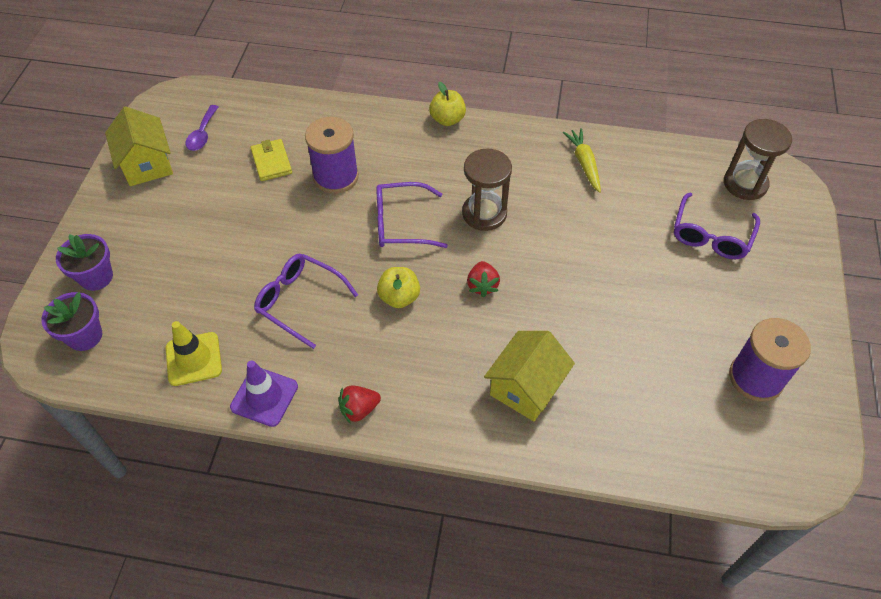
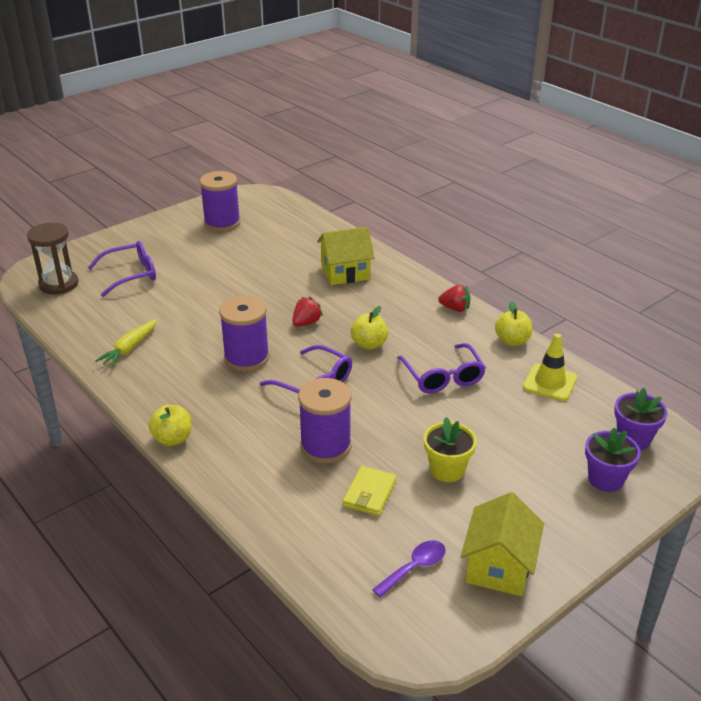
camera: 140 degrees left, 20 degrees down
(229, 211) = (447, 470): none -> yellow flower pot
(264, 397) = (512, 341): purple traffic cone -> yellow apple
(484, 213) = (246, 358): brown hourglass -> purple spool

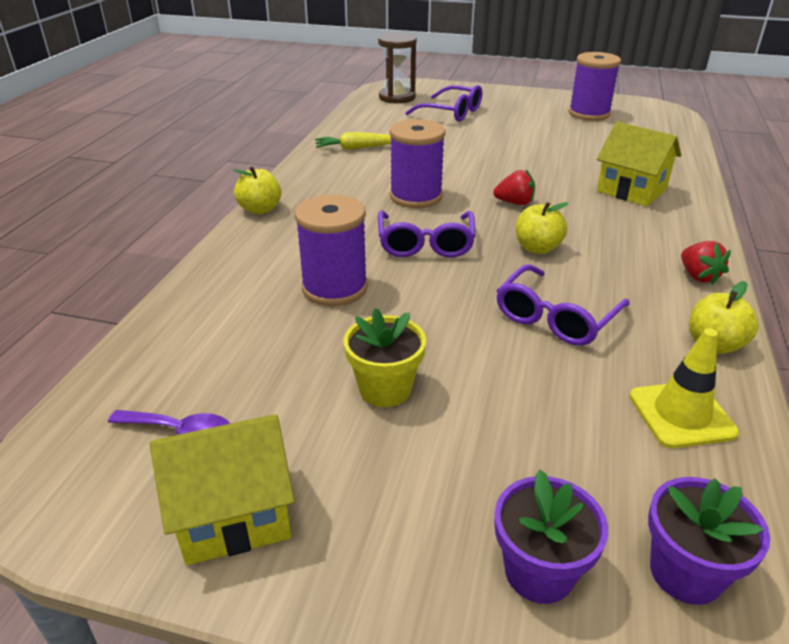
camera: 55 degrees right, 0 degrees up
(369, 493) = (285, 346): yellow wallet -> none

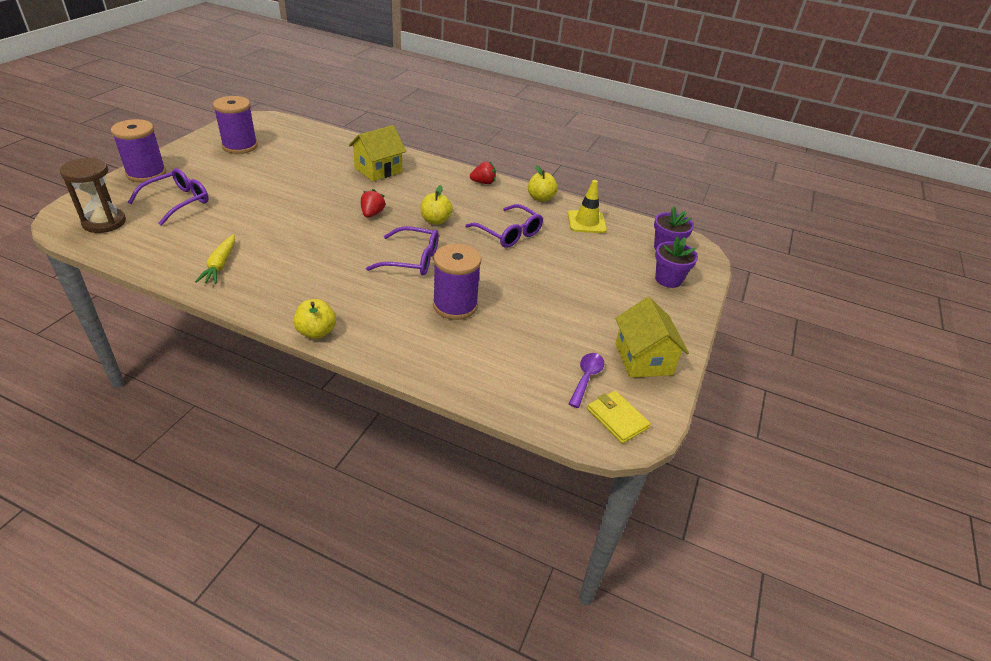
camera: 85 degrees left, 5 degrees up
(79, 474) = (617, 419): none -> yellow wallet
(385, 389) = (559, 300): yellow flower pot -> none
(416, 197) = (339, 251): purple spool -> purple spool (146, 173)

